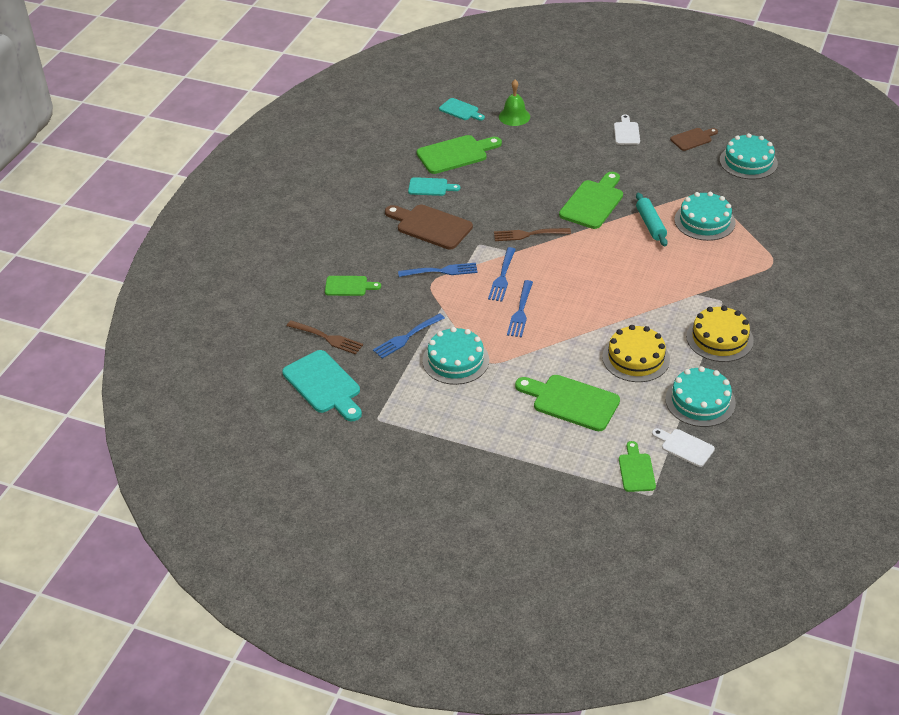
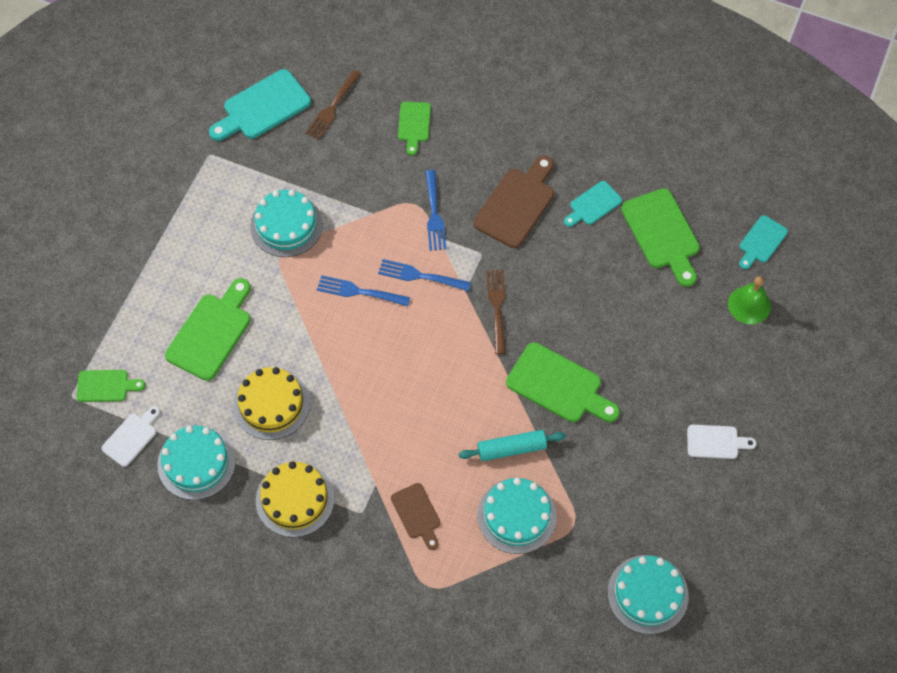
camera: 90 degrees right, 20 degrees up
(406, 337) = (327, 180): blue fork -> none
(430, 187) = (593, 205): turquoise cutting board -> turquoise cutting board turned 45 degrees clockwise
(693, 139) = (701, 527): brown cutting board -> brown cutting board (417, 514)

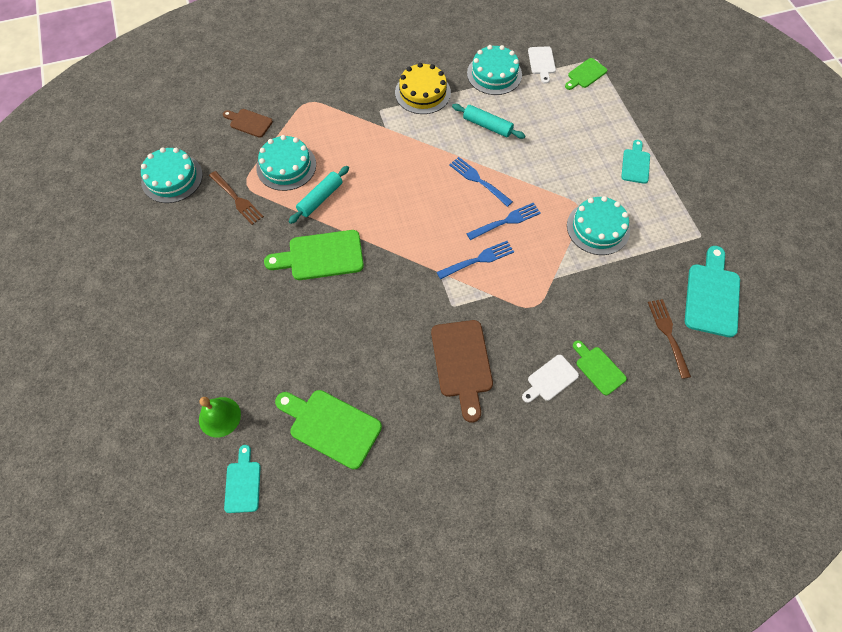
camera: 140 degrees right, 0 degrees up
(211, 332) = (564, 137): green cutting board -> none
(271, 404) = (487, 126): yellow cake -> turquoise rolling pin
(417, 514) = (347, 129): brown cutting board -> brown cutting board (249, 122)
(434, 214) = (512, 309): blue fork -> blue fork (478, 180)
(497, 307) = (407, 277): brown fork -> brown fork (237, 199)
(593, 205) = (404, 408): turquoise cutting board -> turquoise cutting board (635, 164)
(716, 442) = (183, 295): white cutting board -> white cutting board (550, 379)

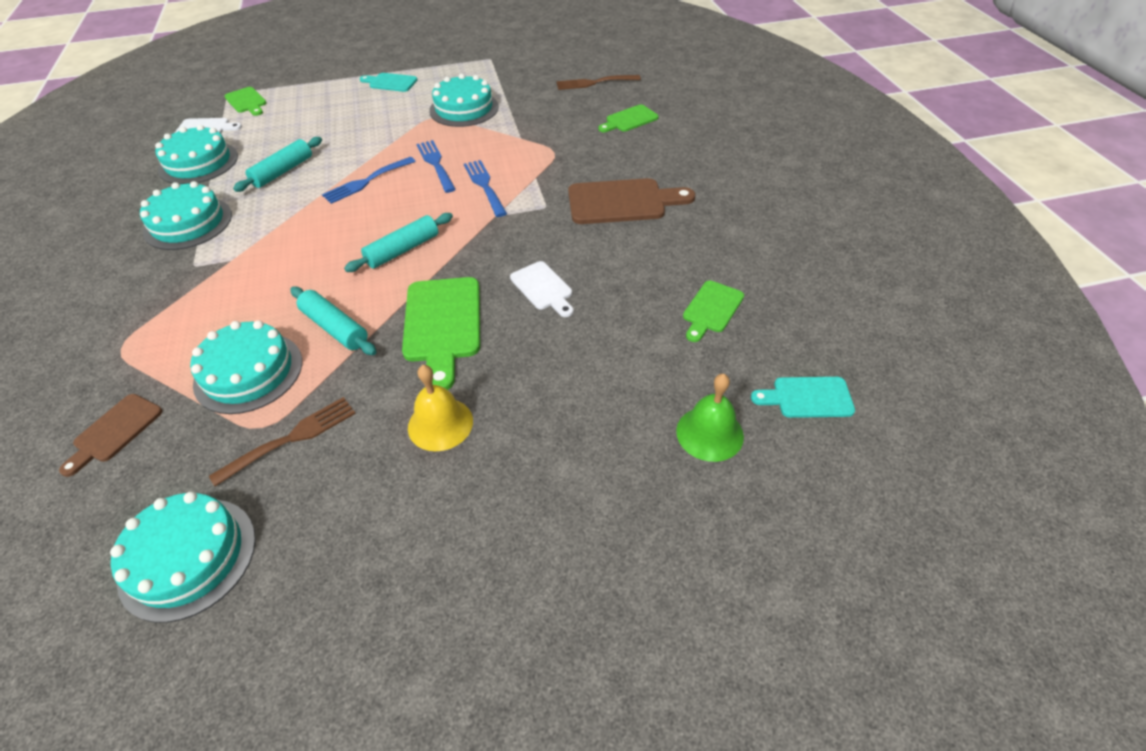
camera: 85 degrees left, 15 degrees down
(240, 268) = (440, 424): none -> yellow bell
(331, 426) = (711, 309): green cutting board -> green cutting board, size x0.58
(396, 219) = (403, 250): none -> turquoise rolling pin
(422, 92) = (188, 223): yellow cake -> turquoise cake
(550, 379) = (642, 147): white cutting board -> white cutting board (543, 288)
(712, 295) = (556, 60): turquoise cutting board -> none

